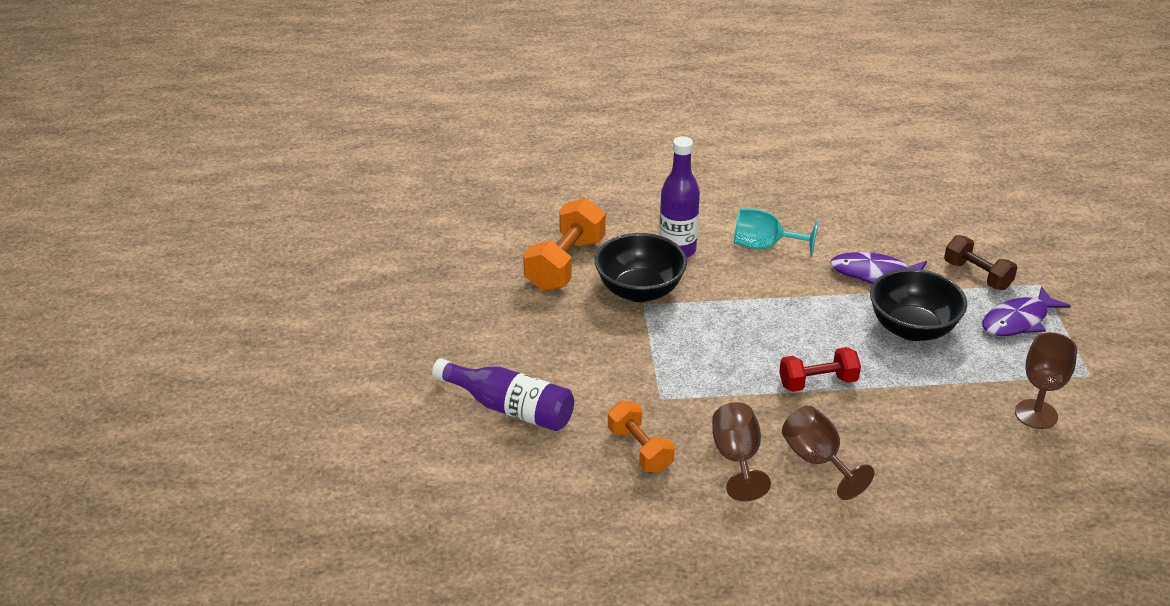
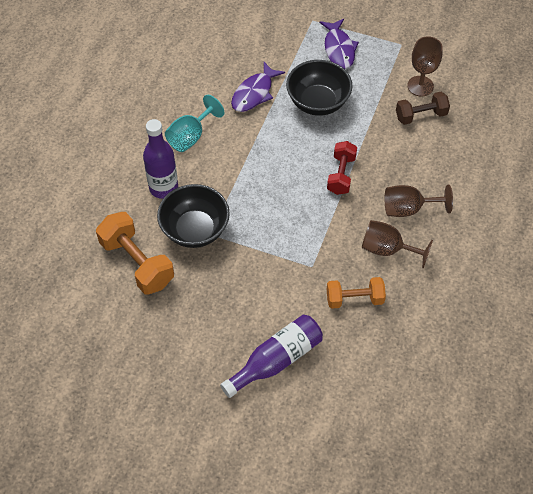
camera: 65 degrees left, 20 degrees up
(977, 275) = (287, 44): brown dumbbell -> brown dumbbell (421, 115)

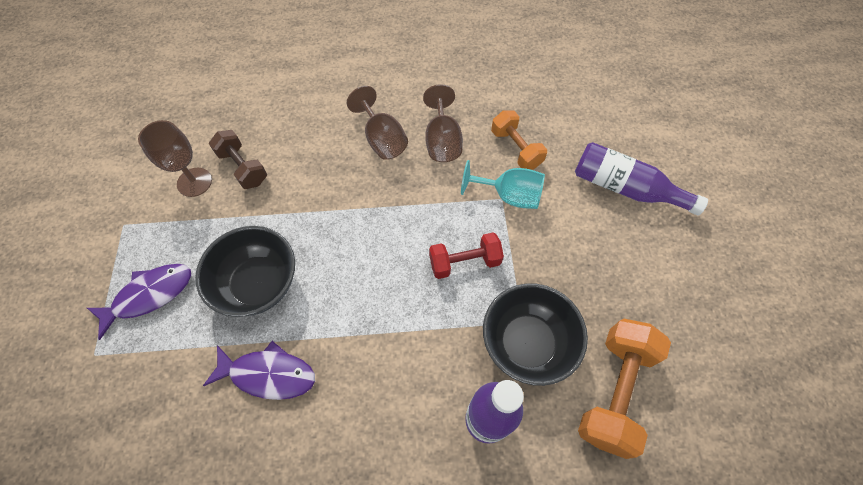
camera: 115 degrees left, 5 degrees up
(190, 136) = (382, 428): turquoise goblet -> turquoise goblet (509, 196)
(341, 175) = (365, 216): red dumbbell -> red dumbbell (464, 262)

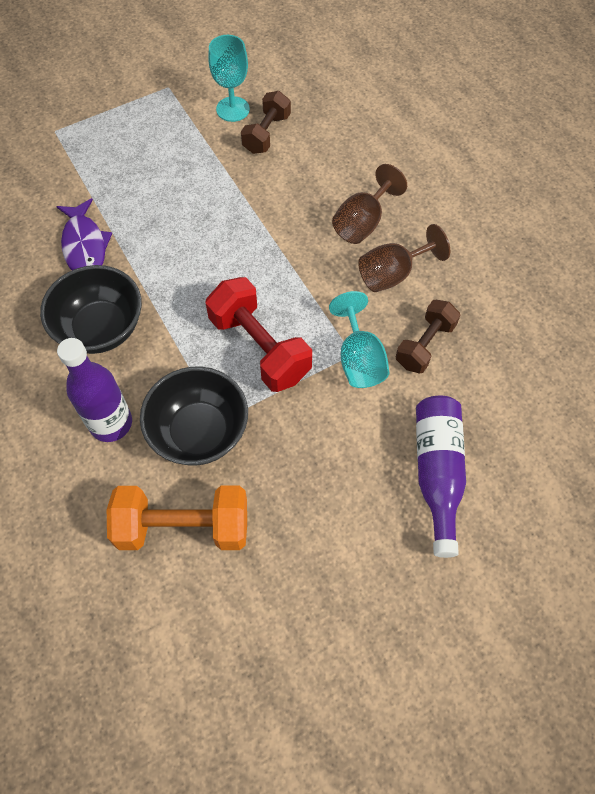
camera: 65 degrees right, 0 degrees up
(149, 295) = (116, 136): purple fish -> none
(194, 182) = (233, 109): brown goblet -> turquoise goblet
(258, 284) = (159, 201): black bowl -> black bowl (101, 328)
(464, 262) = (259, 347): red dumbbell -> red dumbbell, size x1.56
(516, 149) = (425, 345): orange dumbbell -> brown dumbbell

